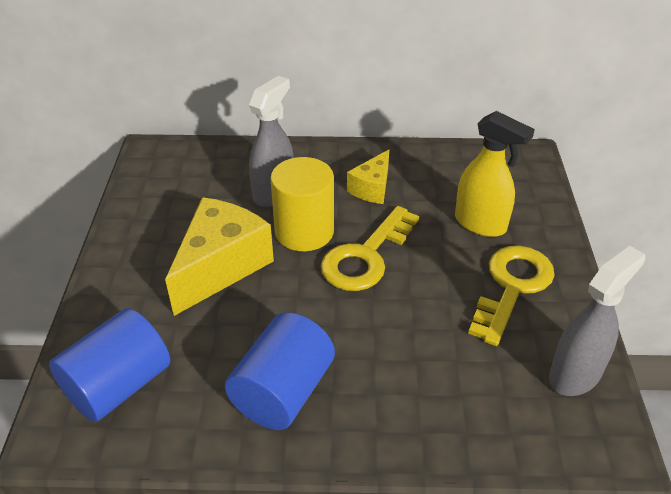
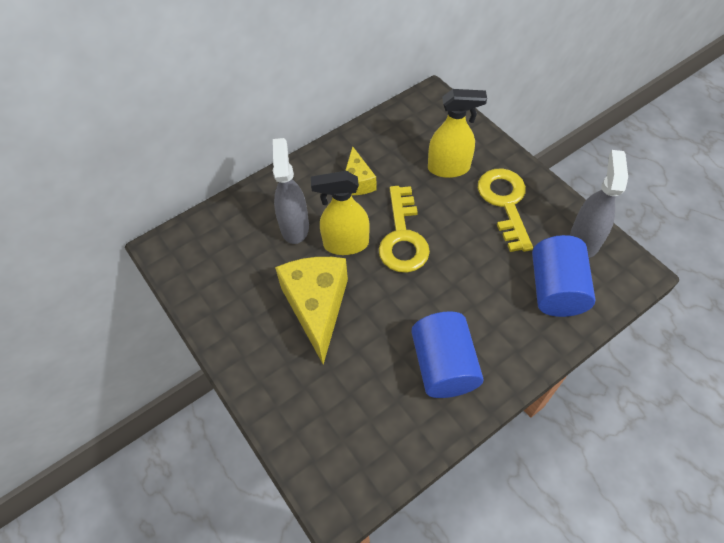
camera: 35 degrees left, 15 degrees up
(118, 385) = (339, 438): blue cylinder -> blue cylinder (555, 289)
(304, 231) = (345, 244): yellow cylinder -> yellow spray bottle

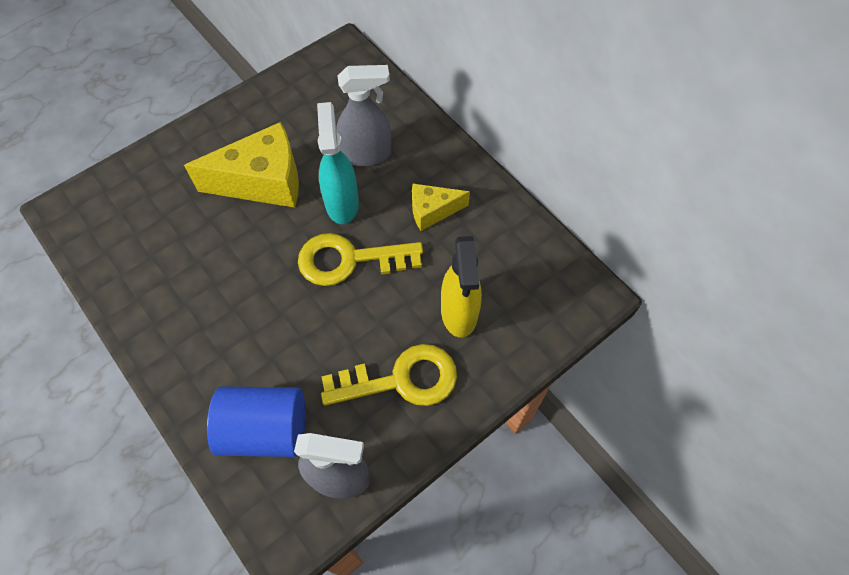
camera: 85 degrees right, 5 degrees up
(345, 244) = (342, 203): yellow spray bottle -> turquoise spray bottle
(443, 365) = (181, 299): blue cylinder -> none

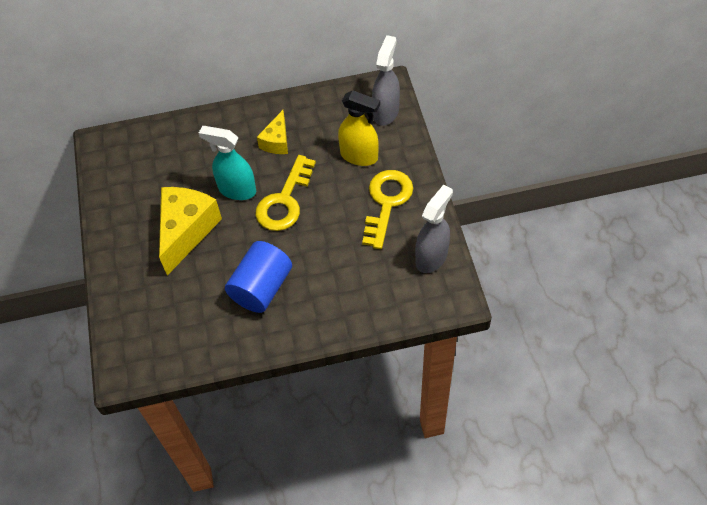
camera: 60 degrees left, 5 degrees down
(265, 429) = (379, 287): blue cylinder -> blue cylinder (261, 288)
(367, 154) = (206, 161): grey spray bottle -> grey spray bottle (386, 112)

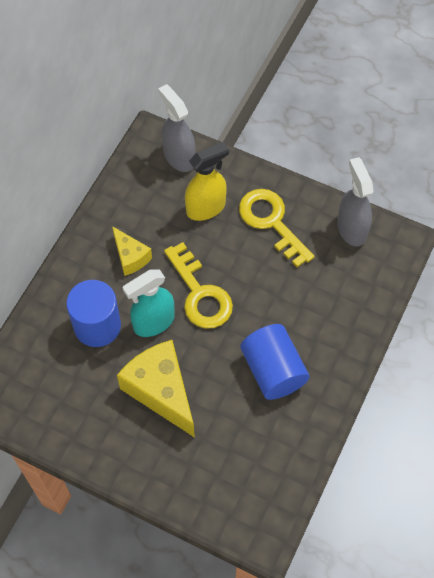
camera: 55 degrees left, 5 degrees up
(206, 161) = (97, 326): none -> blue cylinder

